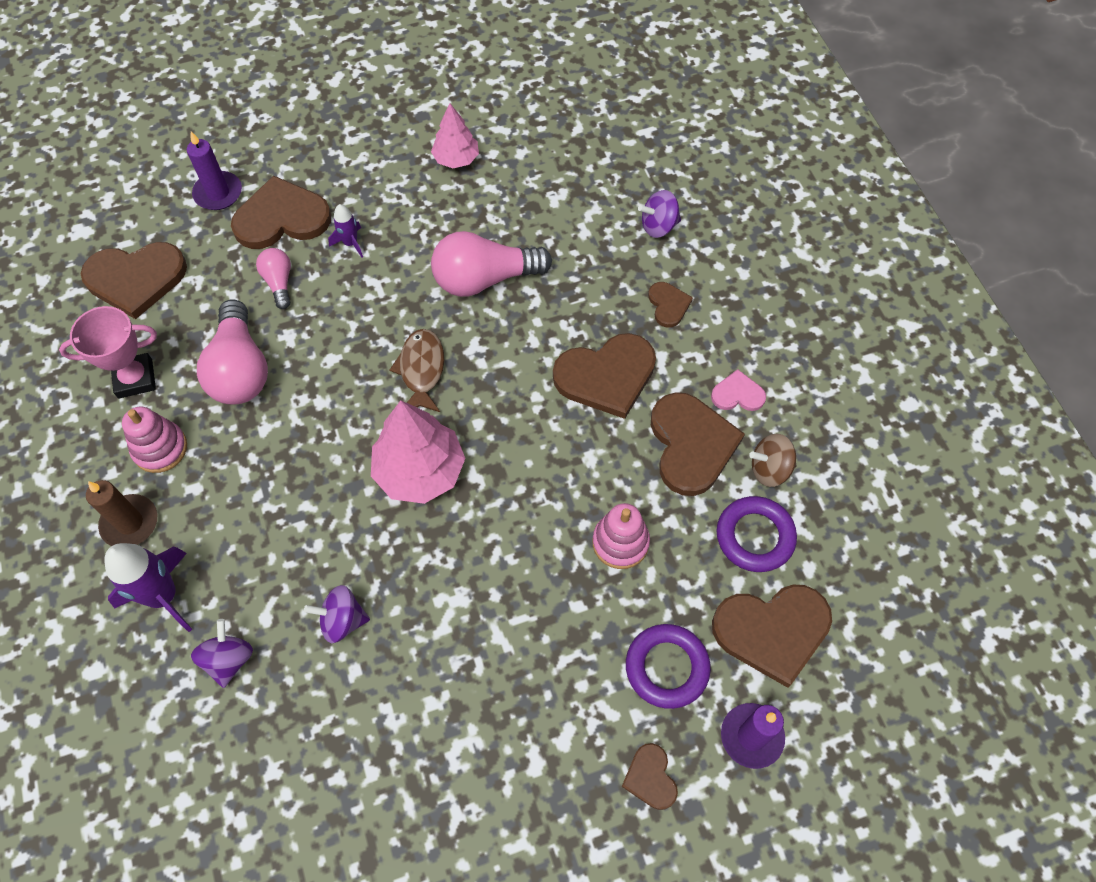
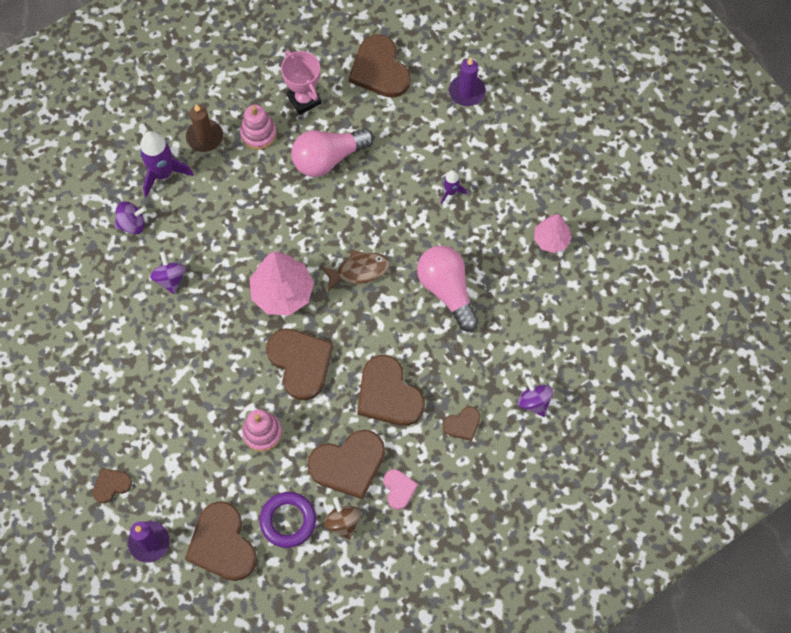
camera: 75 degrees right, 5 degrees up
(279, 283) = (403, 158): pink light bulb -> none
(282, 218) = (458, 140): brown heart -> brown heart (300, 363)
(667, 667) = (182, 481): purple ring -> none

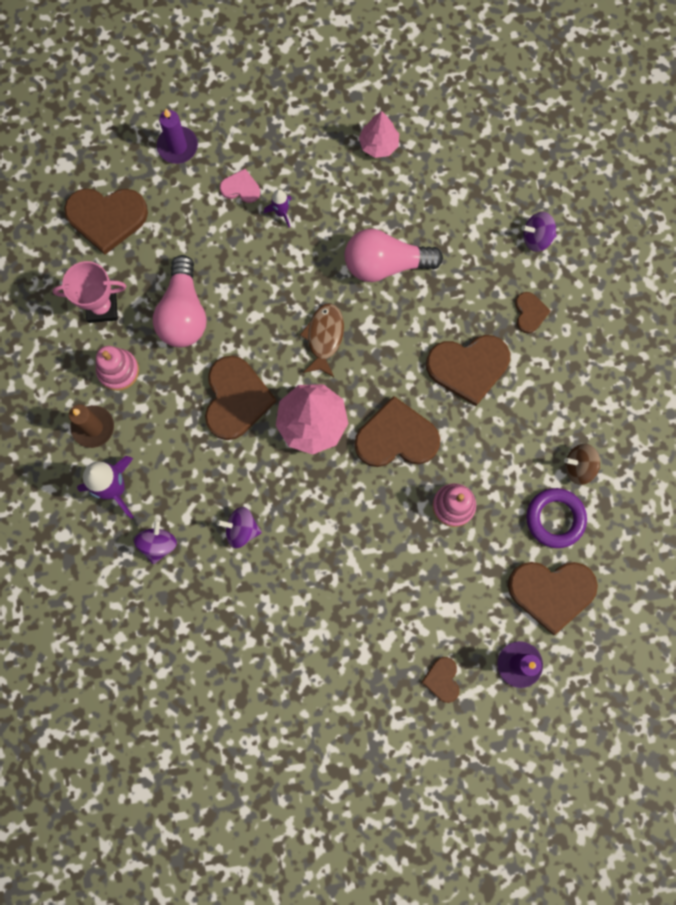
camera: 65 degrees left, 10 degrees up
(348, 464) = (523, 437): brown heart -> brown heart (236, 399)
(399, 489) = (568, 400): pink heart -> pink heart (240, 188)

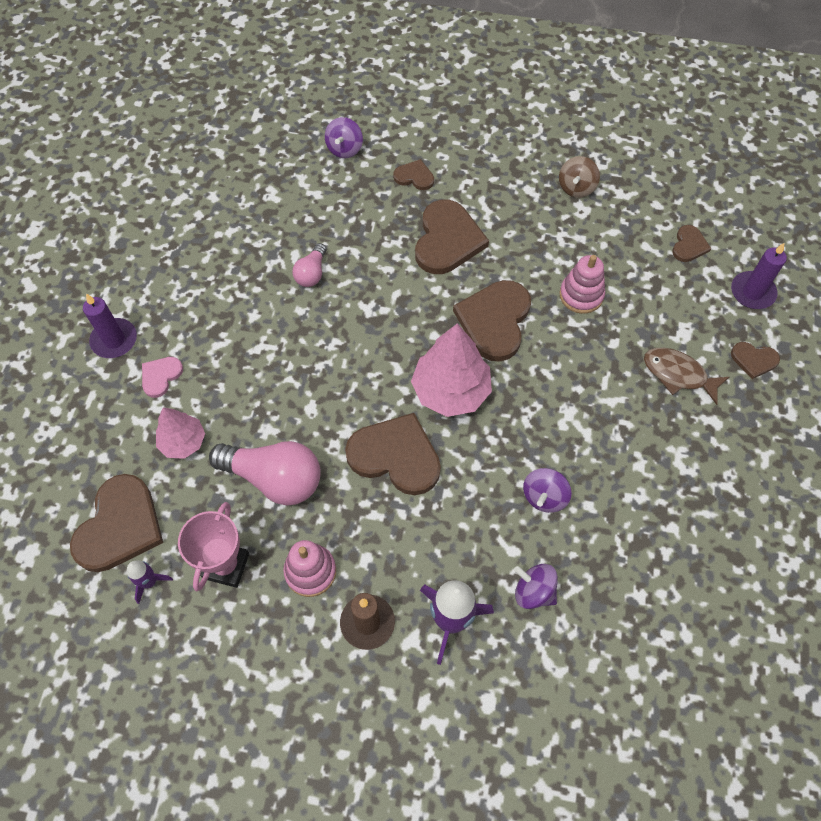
camera: 70 degrees left, 15 degrees down
(177, 146) = (77, 423): purple candle -> purple candle (114, 340)
(281, 213) = (209, 347): purple rocket -> purple rocket (149, 582)
(324, 337) = (364, 351): brown fish -> brown fish (678, 374)
(378, 144) = (184, 240): pink tree -> pink tree (183, 442)
(386, 264) = (312, 273): pink light bulb -> pink light bulb, size x0.53
(551, 592) = (689, 245): brown heart -> brown heart, size x0.50
(555, 518) = (619, 220): purple ring -> none

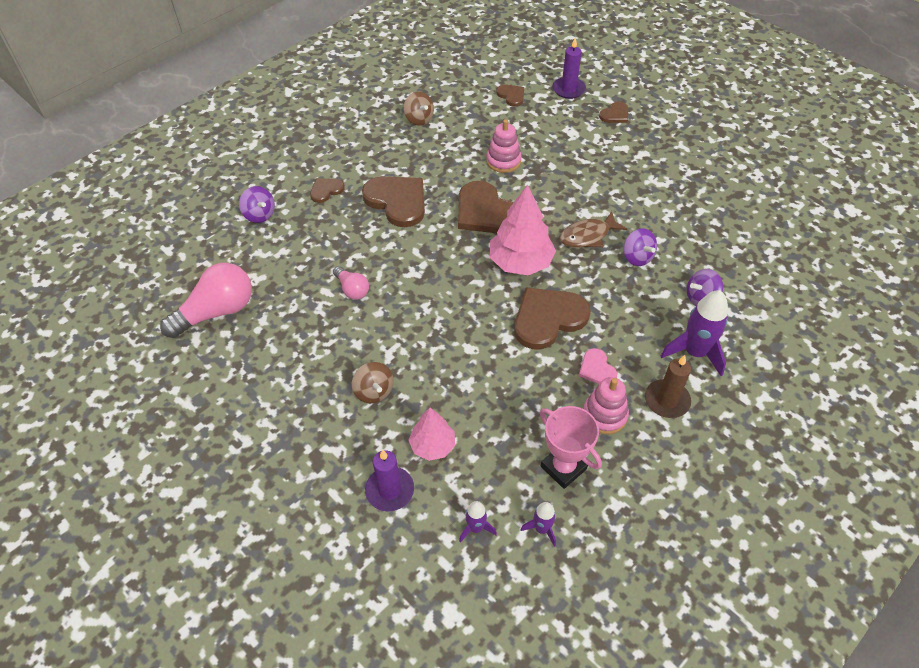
camera: 55 degrees left, 10 degrees down
(114, 340) = (293, 450): purple candle -> purple candle (390, 490)
(119, 526) = (475, 528): brown heart -> purple rocket
(160, 376) = (358, 433): pink heart -> pink heart (597, 369)
(211, 361) = (374, 391): none -> brown spinning top
(274, 478) = (511, 400): pink light bulb -> pink light bulb (216, 312)
(678, 374) = (598, 150): brown fish -> brown fish (588, 236)

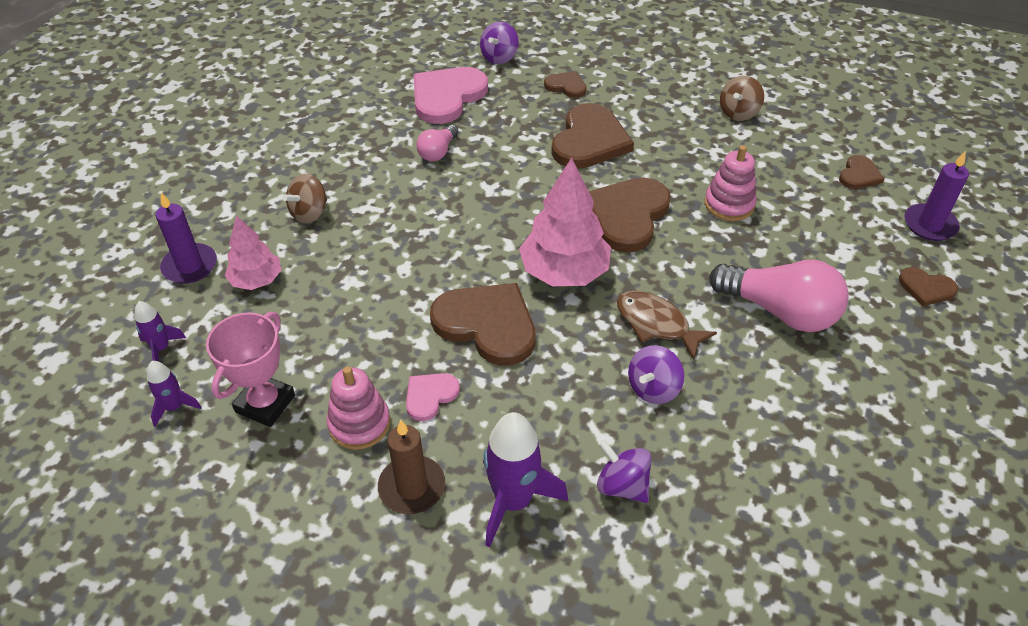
camera: 65 degrees right, 5 degrees down
(216, 312) = (359, 78): pink light bulb -> pink light bulb (779, 311)
(286, 262) = (447, 96): none -> pink heart

